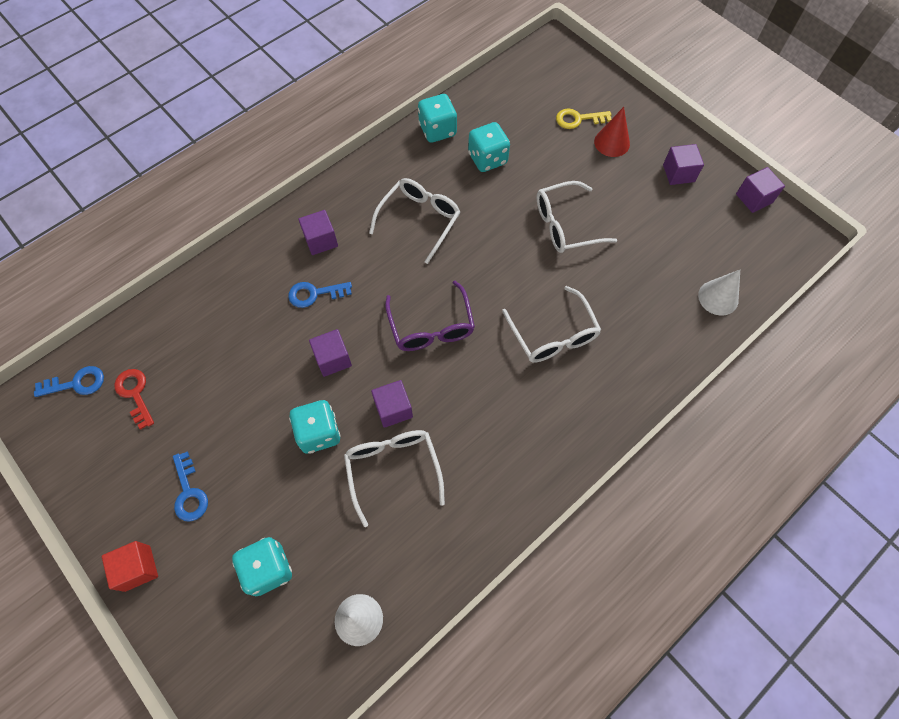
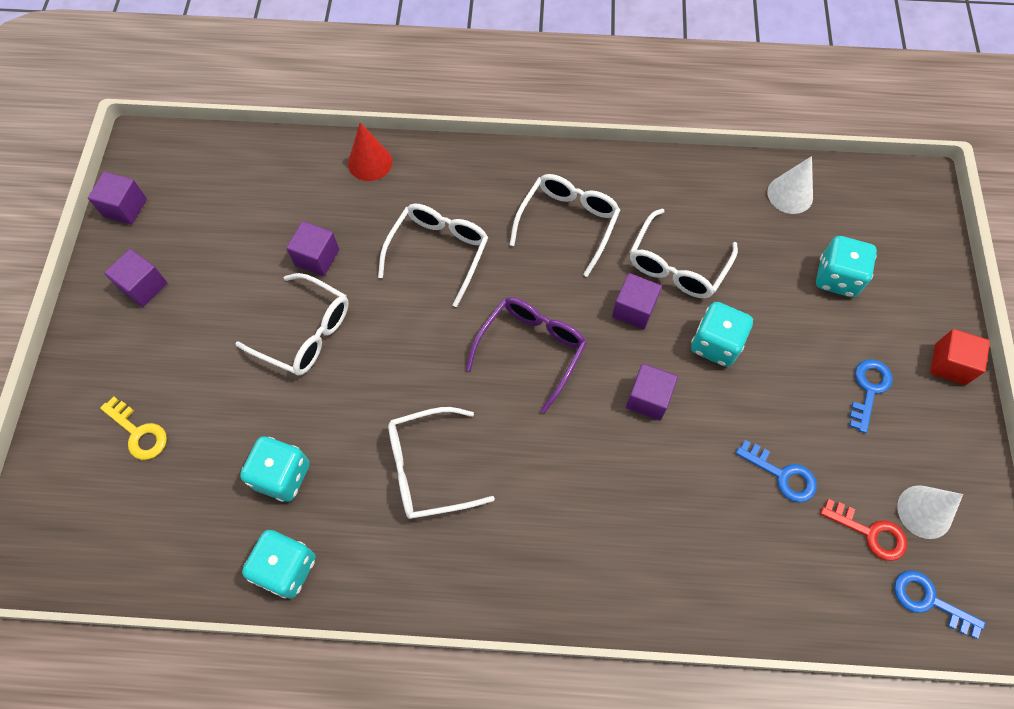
camera: 135 degrees left, 0 degrees up
(135, 394) = (870, 532): red key -> red key turned 75 degrees counterclockwise
(315, 294) = (609, 482): blue key -> blue key (782, 475)
(321, 240) = (549, 541): purple cube -> purple cube (317, 257)
(497, 432) = (568, 223): none -> white glasses
(612, 142) = (149, 374): red cone -> red cone (370, 162)
(718, 297) = (276, 165): white cone -> white cone (924, 511)

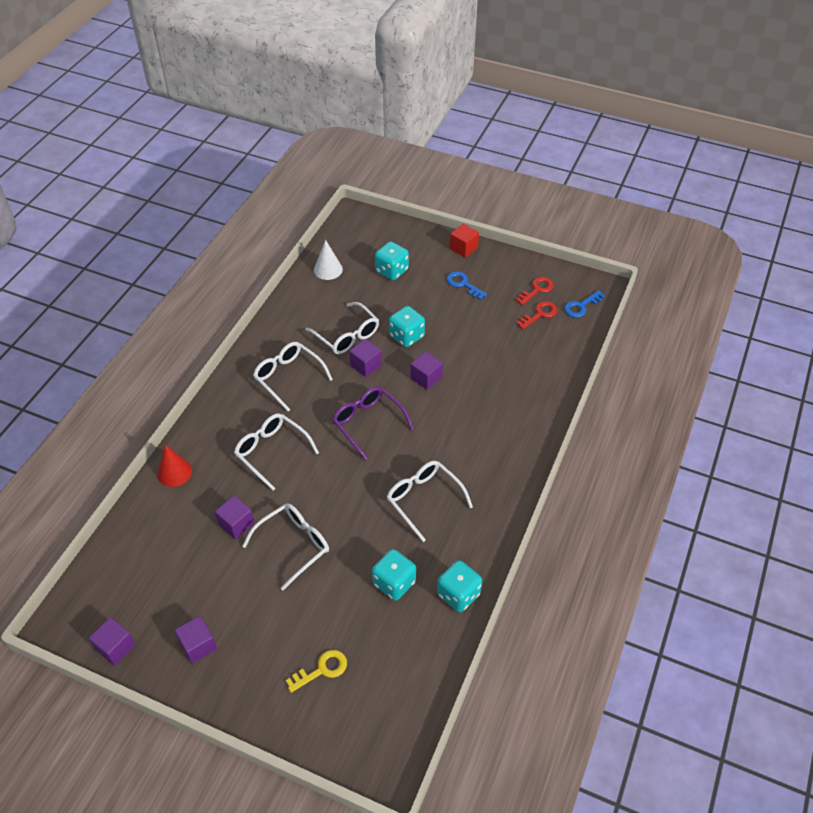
camera: 70 degrees left, 15 degrees down
(428, 469) = (423, 499): white glasses -> white glasses turned 135 degrees clockwise
(782, 475) = (495, 336): blue key -> none
(924, 511) = (537, 290): white cone -> red key

